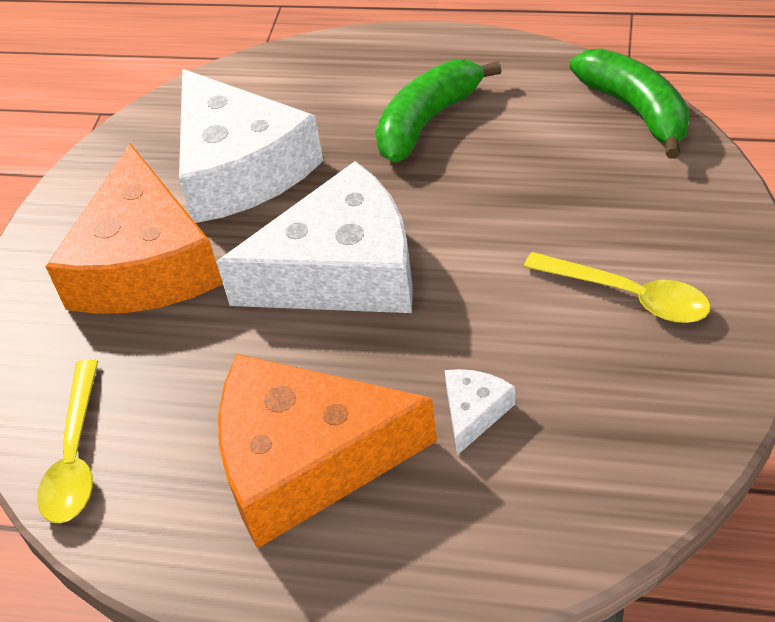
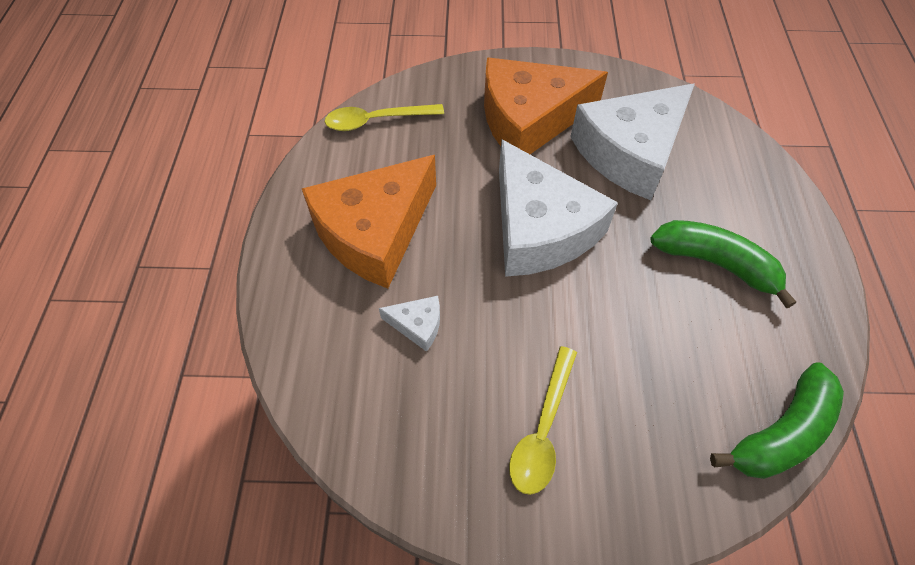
camera: 75 degrees right, 10 degrees up
(305, 461) = (374, 232): orange cheese -> orange cheese turned 120 degrees counterclockwise

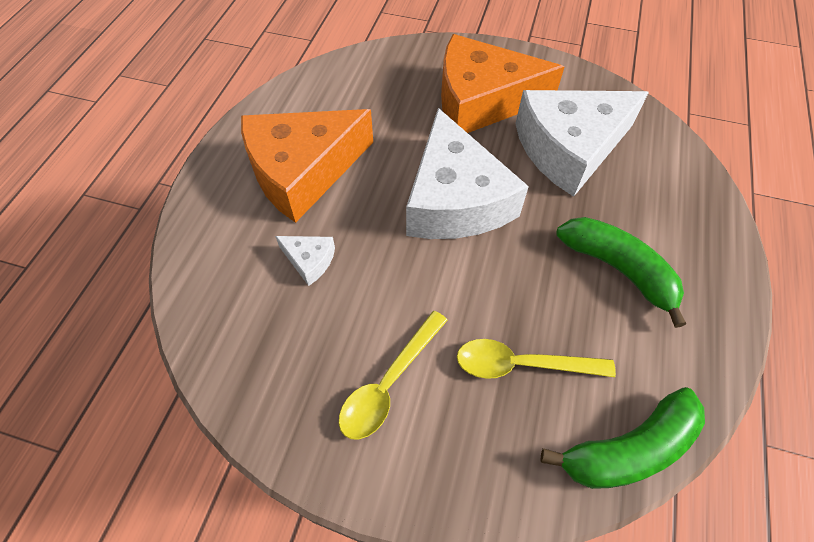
camera: 15 degrees right, 0 degrees up
(376, 121) = (341, 76): yellow spoon -> yellow spoon (522, 364)

